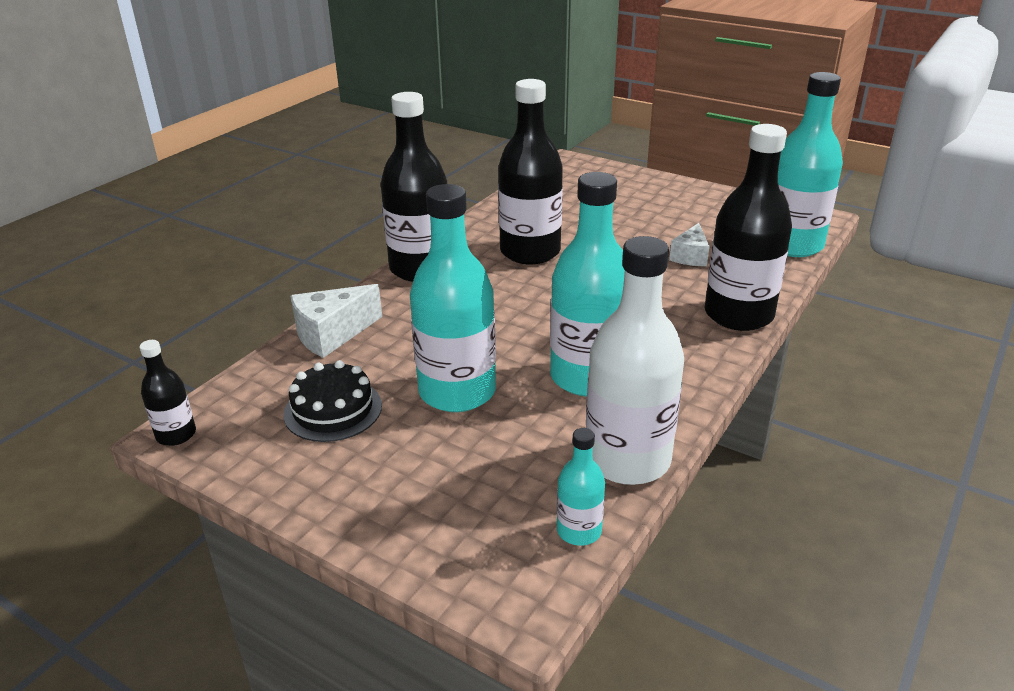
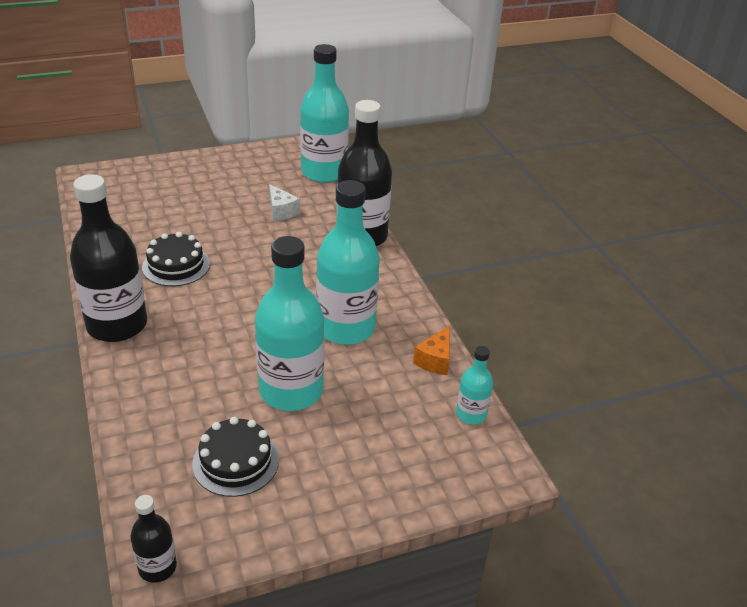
camera: 55 degrees left, 5 degrees up
(332, 334) = (139, 416): white cheese -> none
(530, 252) = (176, 265): black bottle -> black cake
(627, 459) = (435, 360): white bottle -> orange cheese

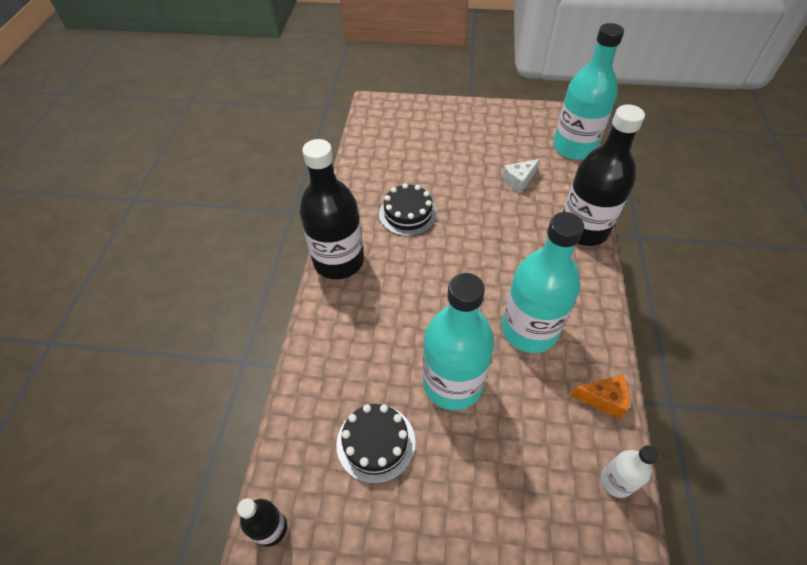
camera: 30 degrees right, 15 degrees up
(281, 211) = (518, 181): white cheese -> white cheese turned 60 degrees clockwise
(435, 360) = (603, 399): orange cheese -> orange cheese turned 135 degrees counterclockwise
(471, 414) = (616, 481): turquoise bottle -> white bottle

